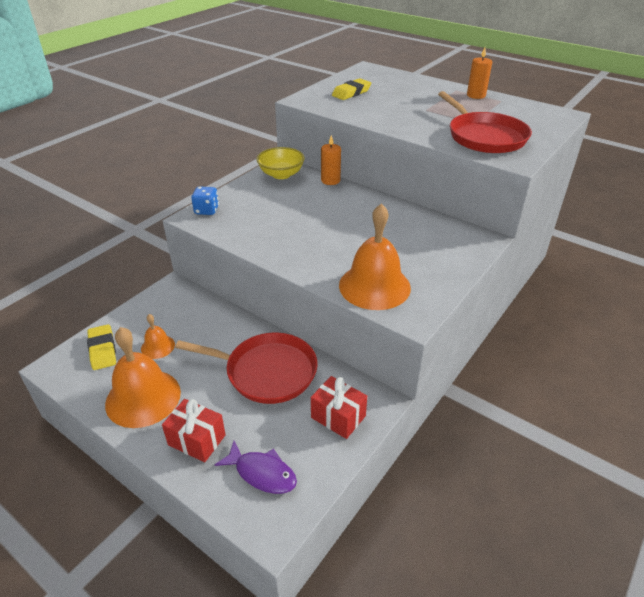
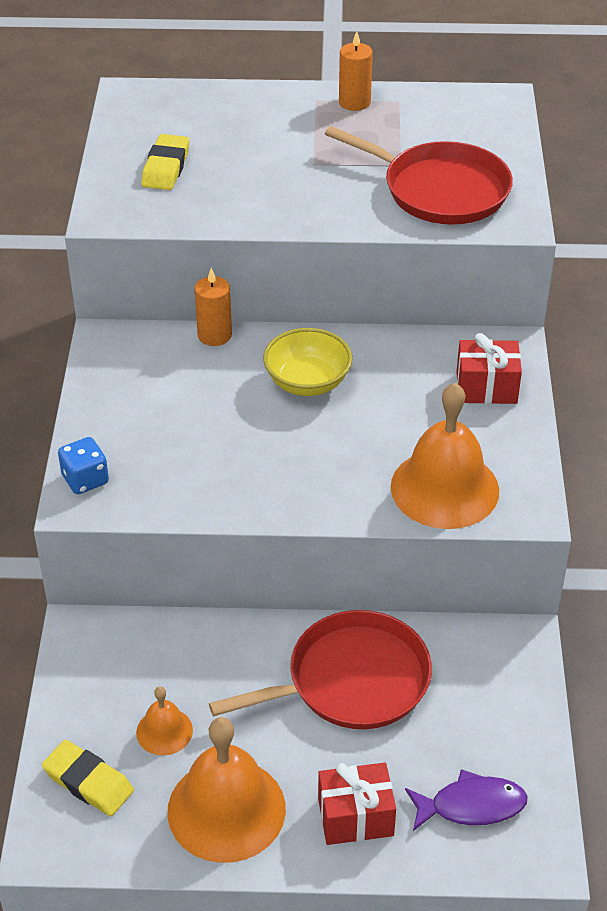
camera: 35 degrees left, 5 degrees up
(281, 174) = (126, 357): yellow bowl -> yellow bowl (307, 382)
(338, 417) = (493, 687): red gift -> red gift (486, 387)

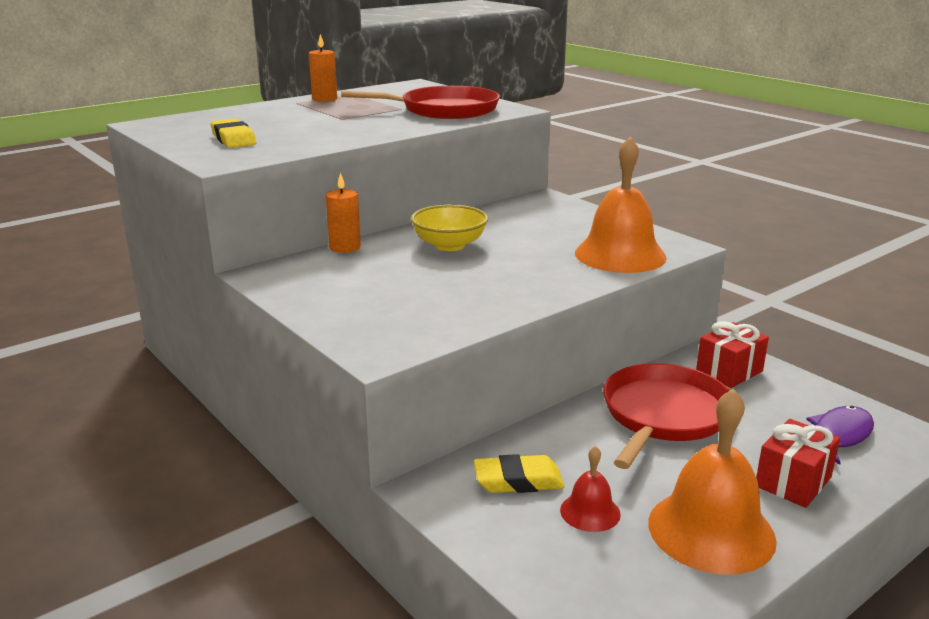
camera: 40 degrees left, 20 degrees down
(85, 479) = (364, 341): blue dice -> none
(88, 782) = (585, 580): yellow eraser -> yellow eraser (518, 480)
(164, 731) = (590, 512): orange bell -> red bell
(486, 387) = (563, 214): red gift -> red gift (729, 371)

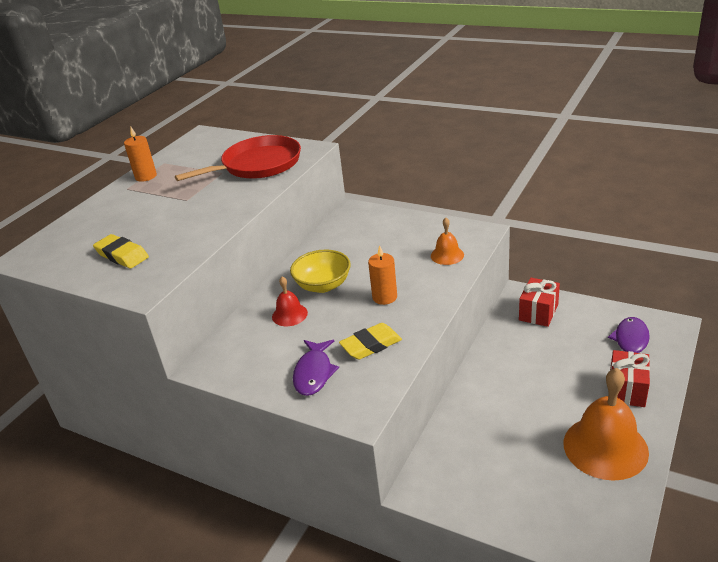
camera: 20 degrees left, 10 degrees up
(345, 247) = (247, 314): orange candle -> orange candle (384, 297)
(364, 308) = (314, 373): none -> purple fish
(518, 480) = (470, 457): yellow eraser -> yellow eraser (371, 345)
(590, 512) = (529, 463): red bell -> red bell (289, 314)
(620, 255) = (447, 255): orange bell -> orange bell, size x0.50
(663, 415) = (522, 366): red pan -> none

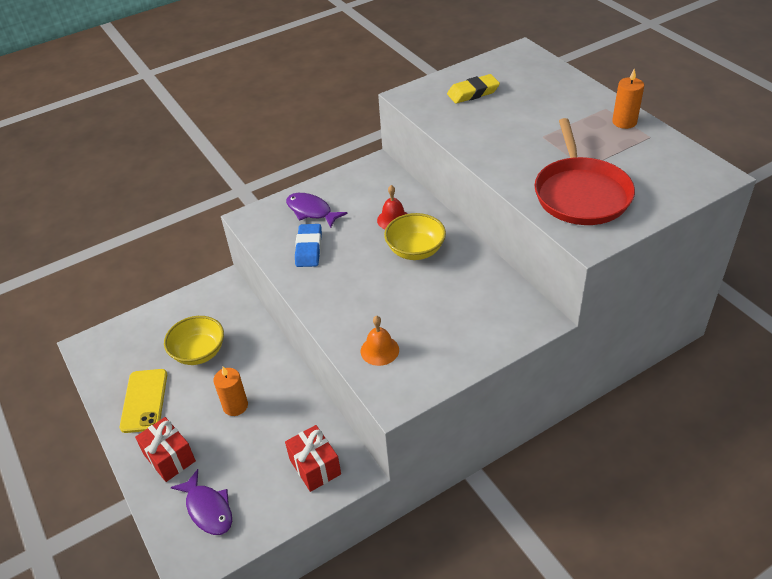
camera: 120 degrees right, 10 degrees up
(371, 345) = (309, 248): yellow eraser -> blue eraser
(384, 297) = (359, 280): orange candle -> orange candle (235, 406)
(517, 446) = (199, 352): none -> yellow bowl
(605, 447) = (144, 400): orange bell -> yellow phone

